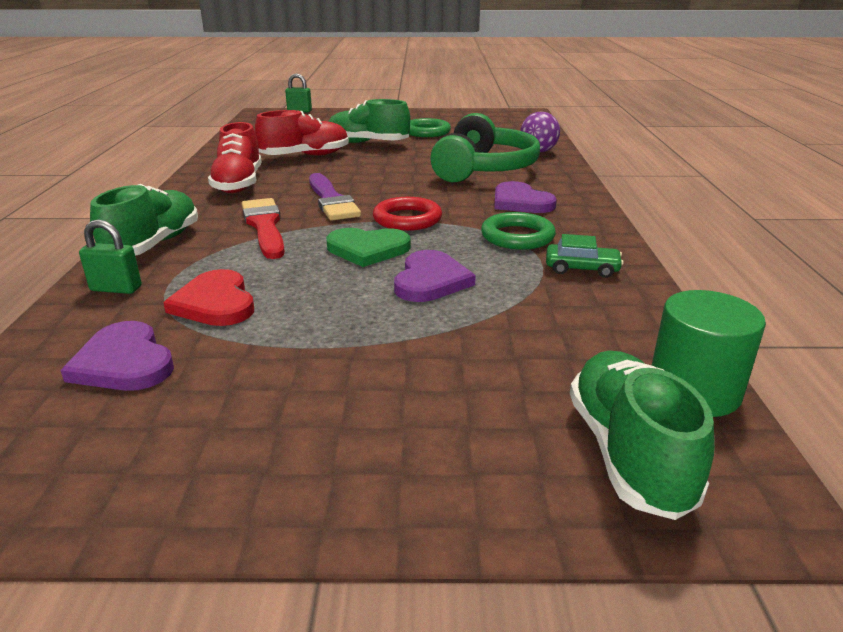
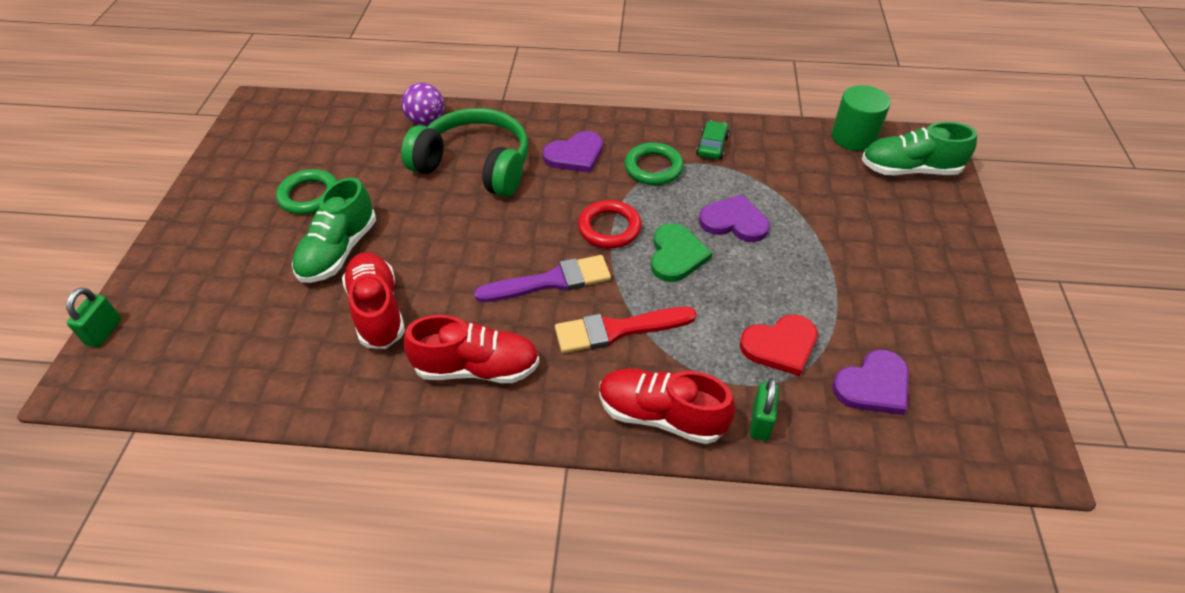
camera: 85 degrees left, 20 degrees up
(154, 245) = (661, 415): green shoe -> red shoe

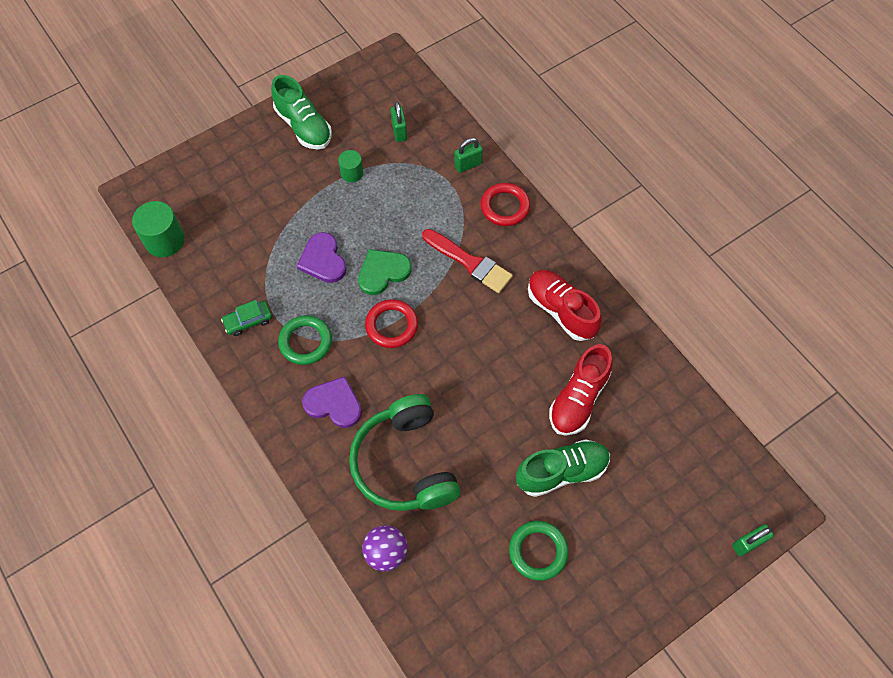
camera: 130 degrees left, 15 degrees up
(551, 281) = (467, 323): purple brush -> none
(661, 415) = (505, 207): red shoe -> red ring
(780, 346) = (409, 182): red heart -> none
(836, 303) = (352, 173): none -> green cylinder
(873, 385) = (399, 132): purple heart -> green padlock
(909, 170) = (182, 192): green shoe -> green shoe (303, 126)

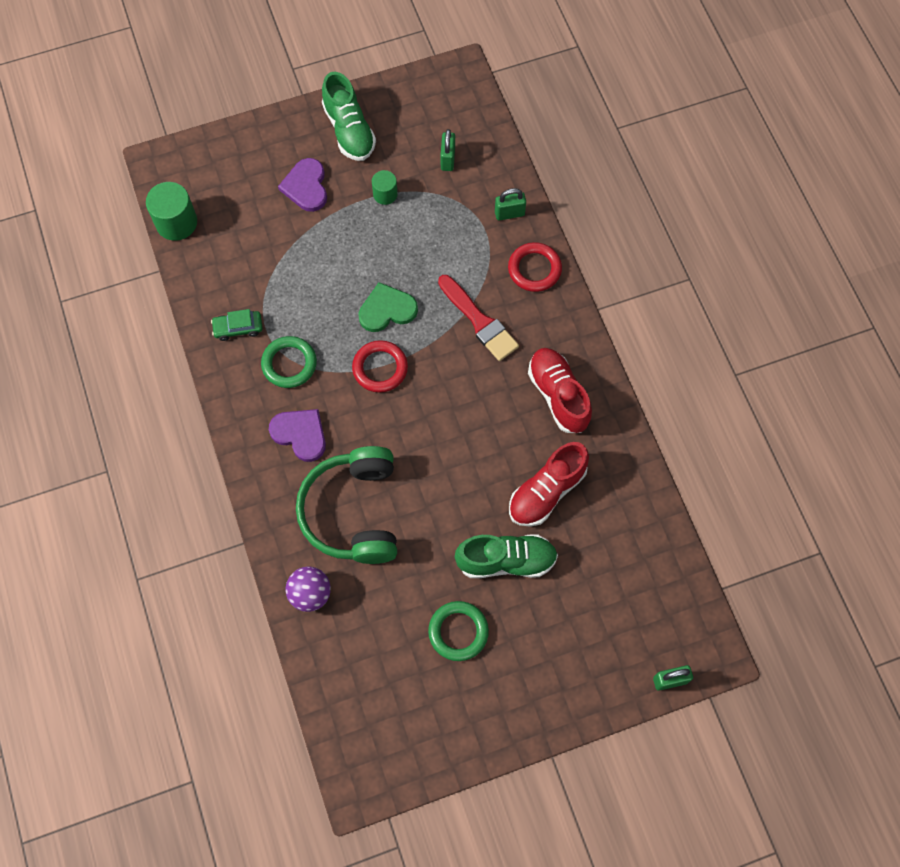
camera: 15 degrees right, 5 degrees up
(323, 260) = (330, 282): purple heart -> purple heart (306, 186)

